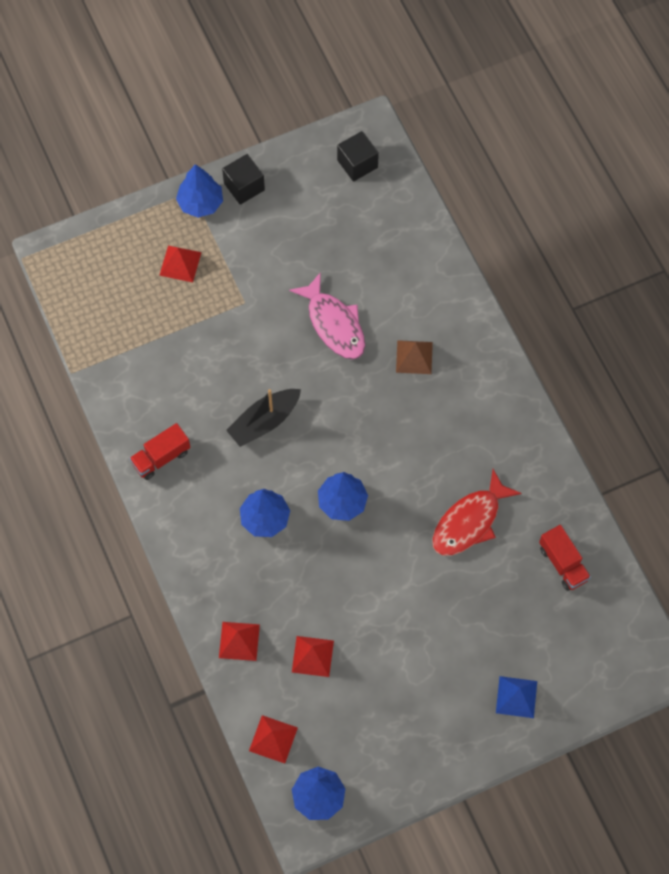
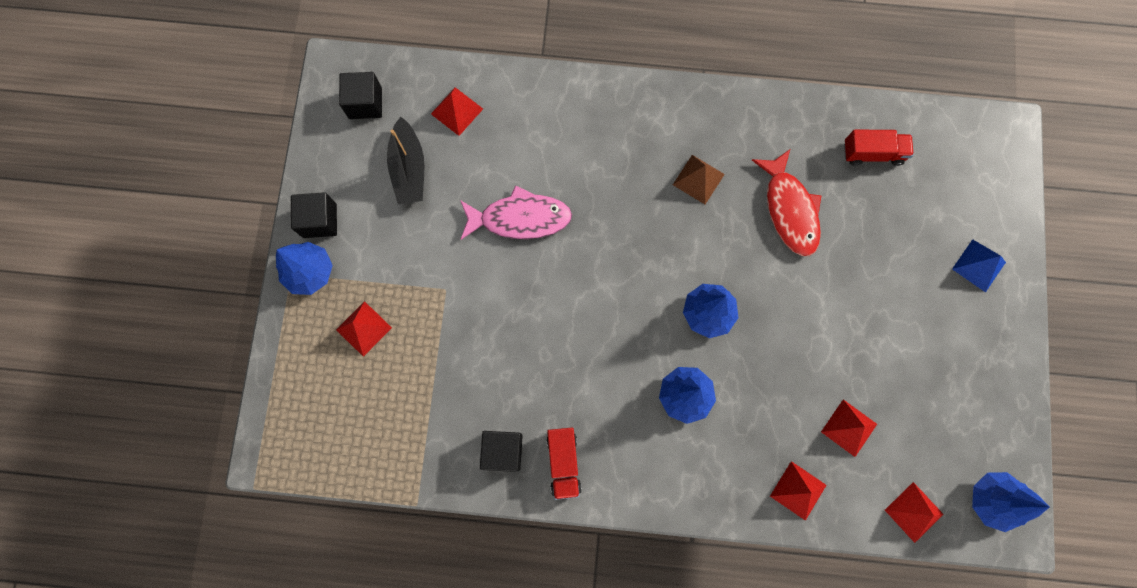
camera: 60 degrees left, 10 degrees up
(145, 410) = (503, 451): none -> black cube
(264, 422) = (583, 340): black boat -> black boat (409, 169)
(393, 231) = (457, 111): none -> red pyramid
(414, 357) = (597, 165): brown pyramid -> brown pyramid (698, 179)

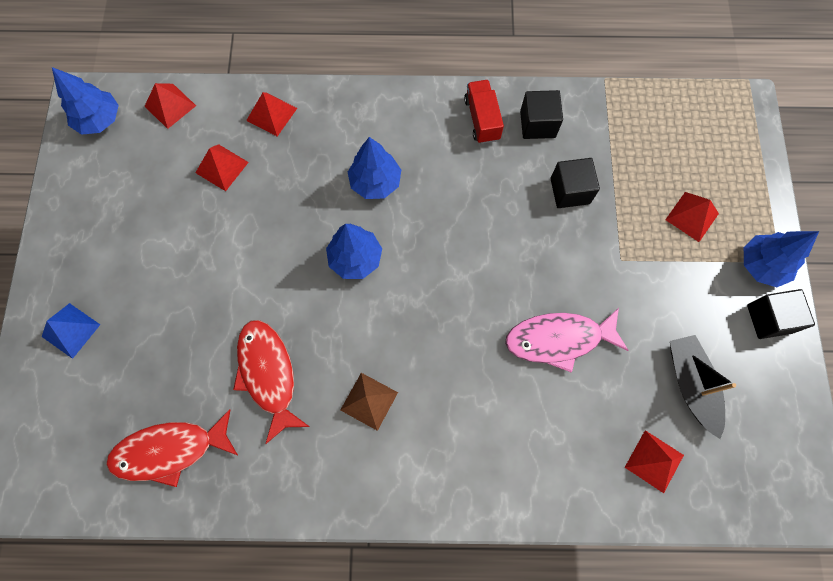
camera: 175 degrees right, 5 degrees down
(365, 103) = (762, 461): black cube -> black cube (570, 191)
(872, 153) = (170, 450): red truck -> red fish

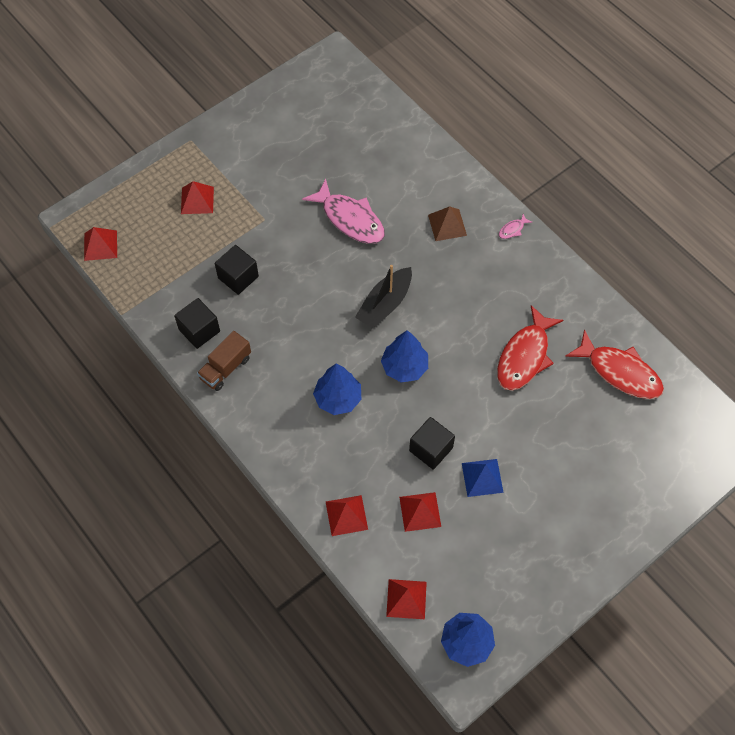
camera: 130 degrees left, 10 degrees down
(71, 330) = (619, 500): blue pyramid -> blue pyramid (482, 477)
(369, 401) = (484, 289): brown pyramid -> brown pyramid (447, 225)
(412, 497) = (512, 229): none -> pink fish
(482, 119) = (225, 368): red truck -> brown truck
(654, 461) = (378, 133): red pyramid -> red pyramid (100, 245)
(690, 385) = (316, 141): black boat -> black boat (385, 304)
(761, 265) = (202, 147): blue tree -> none
(769, 319) = (237, 126): black cube -> black cube (431, 449)

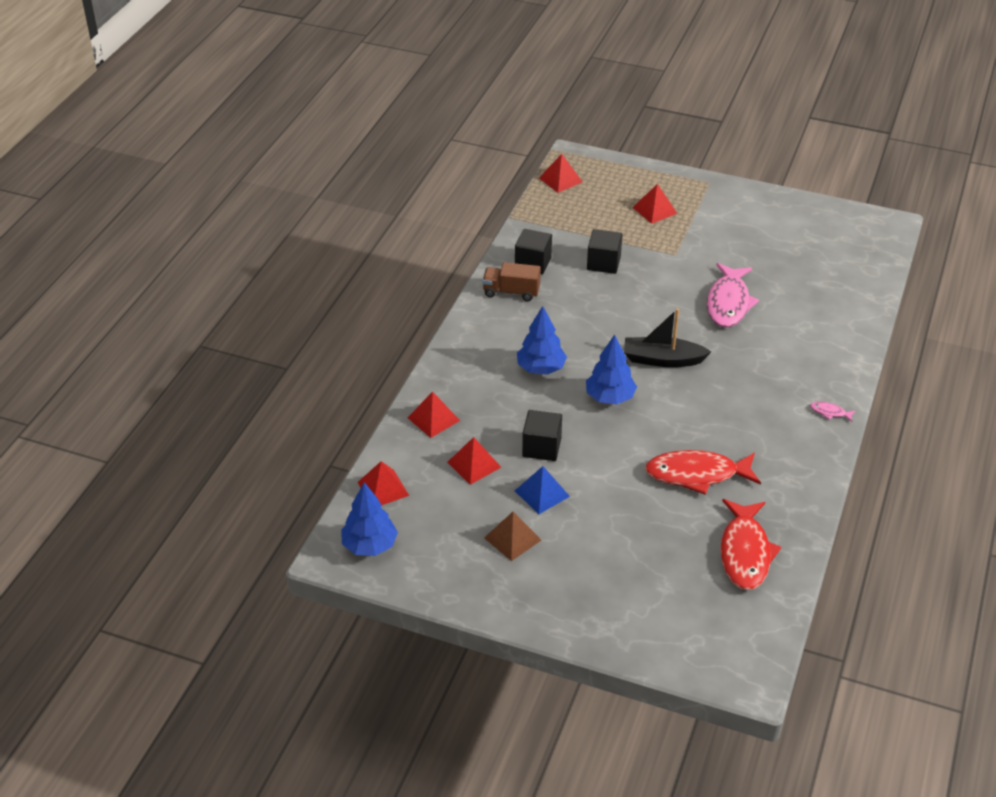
camera: 60 degrees right, 20 degrees down
(447, 225) = (788, 366): brown pyramid -> brown pyramid (512, 539)

